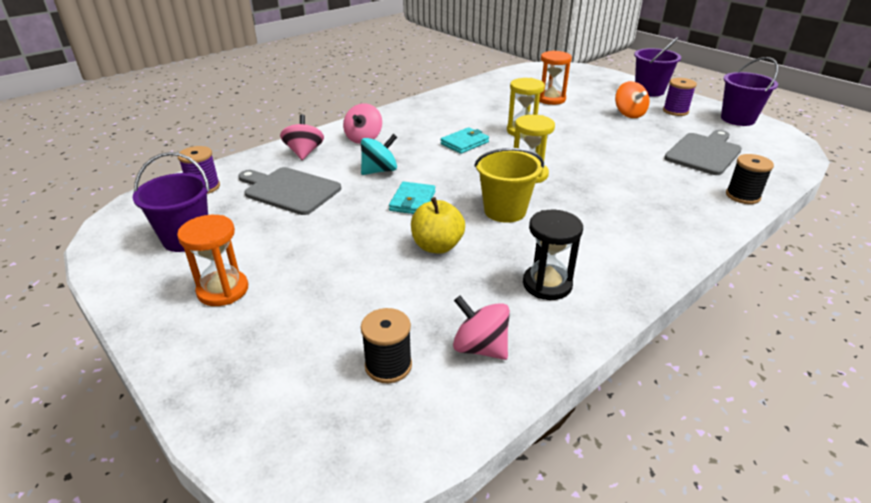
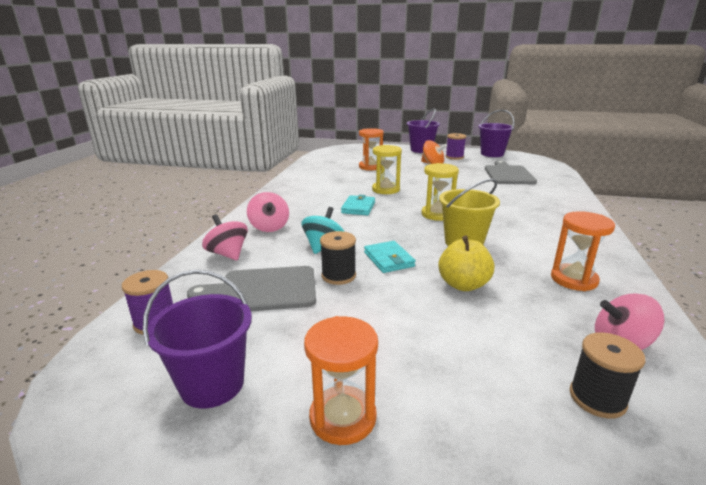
camera: 35 degrees left, 10 degrees down
(547, 284) = (574, 279): black hourglass -> orange hourglass
(742, 196) = (566, 190): black spool -> black spool (338, 276)

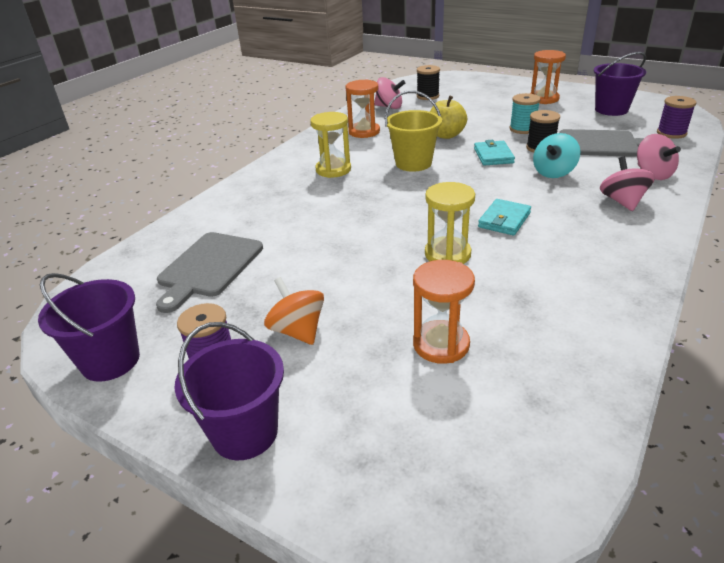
camera: 160 degrees left, 10 degrees up
(367, 308) = (522, 129): none -> turquoise spool
(437, 214) = (409, 197): yellow hourglass -> yellow hourglass (333, 170)

